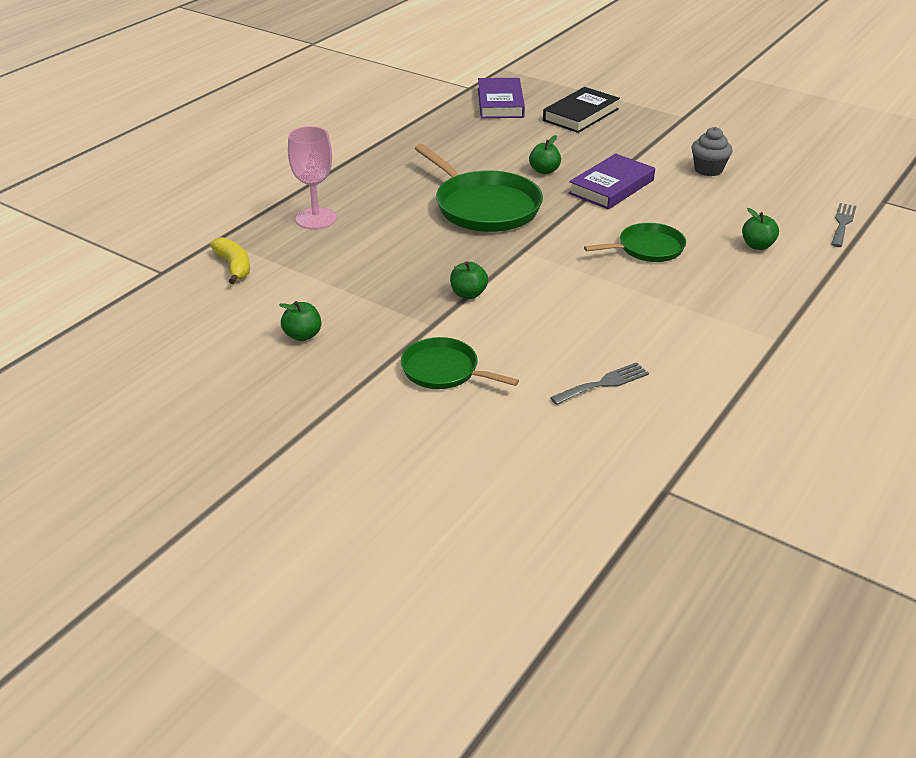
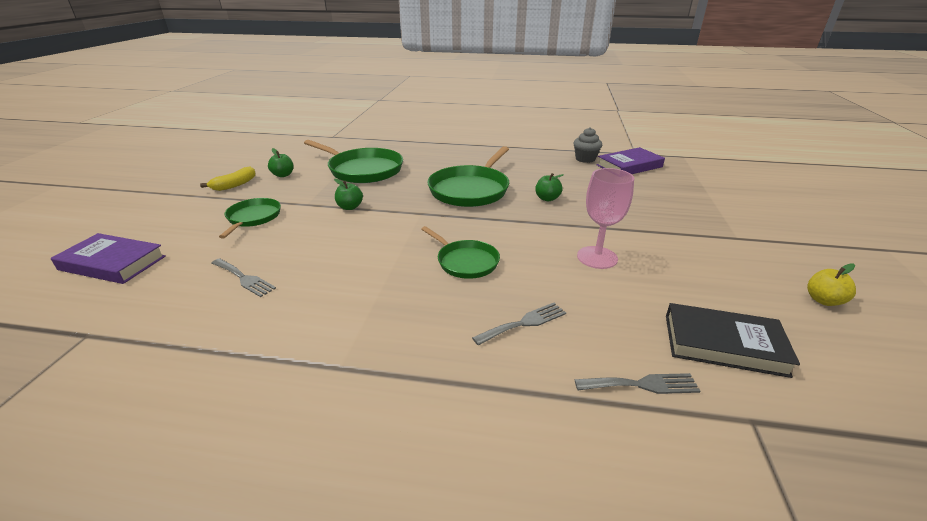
camera: 65 degrees right, 5 degrees down
(234, 266) = (347, 147): yellow banana -> yellow banana (235, 185)
(316, 219) = (411, 152): pink goblet -> pink goblet (597, 257)
(348, 267) = (363, 170): none -> green pan
(580, 115) = (659, 194): black book -> black book (723, 344)
(611, 187) = (554, 228): purple book -> purple book (112, 263)
(708, 169) = (648, 268): grey cupcake -> grey cupcake (585, 159)
(757, 245) = (524, 323): green apple -> grey fork
(783, 127) = (823, 300): none -> yellow apple

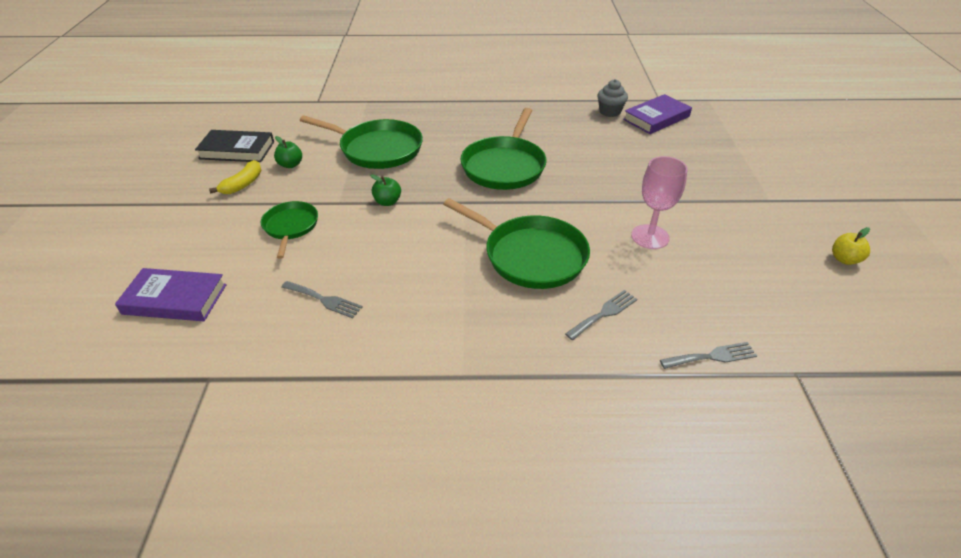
camera: 10 degrees left, 10 degrees up
(465, 262) = (531, 256): green pan -> green pan, size x1.71
(547, 198) = (585, 170): green apple -> none
(723, 344) = (769, 312): black book -> black book (237, 150)

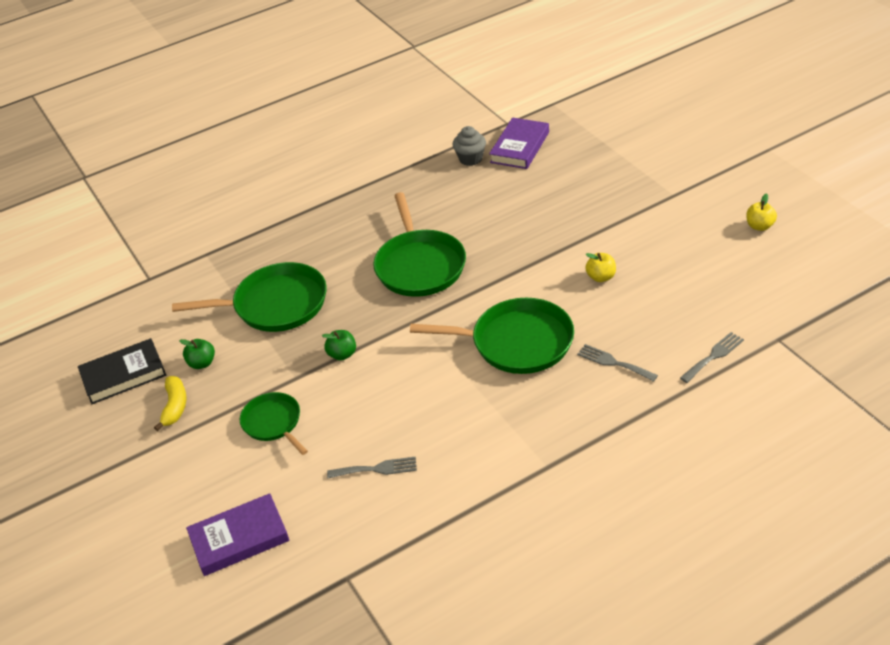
camera: 25 degrees left, 0 degrees up
(604, 313) = (613, 362): grey fork -> grey fork turned 75 degrees counterclockwise
(650, 237) = (601, 277): pink goblet -> yellow apple

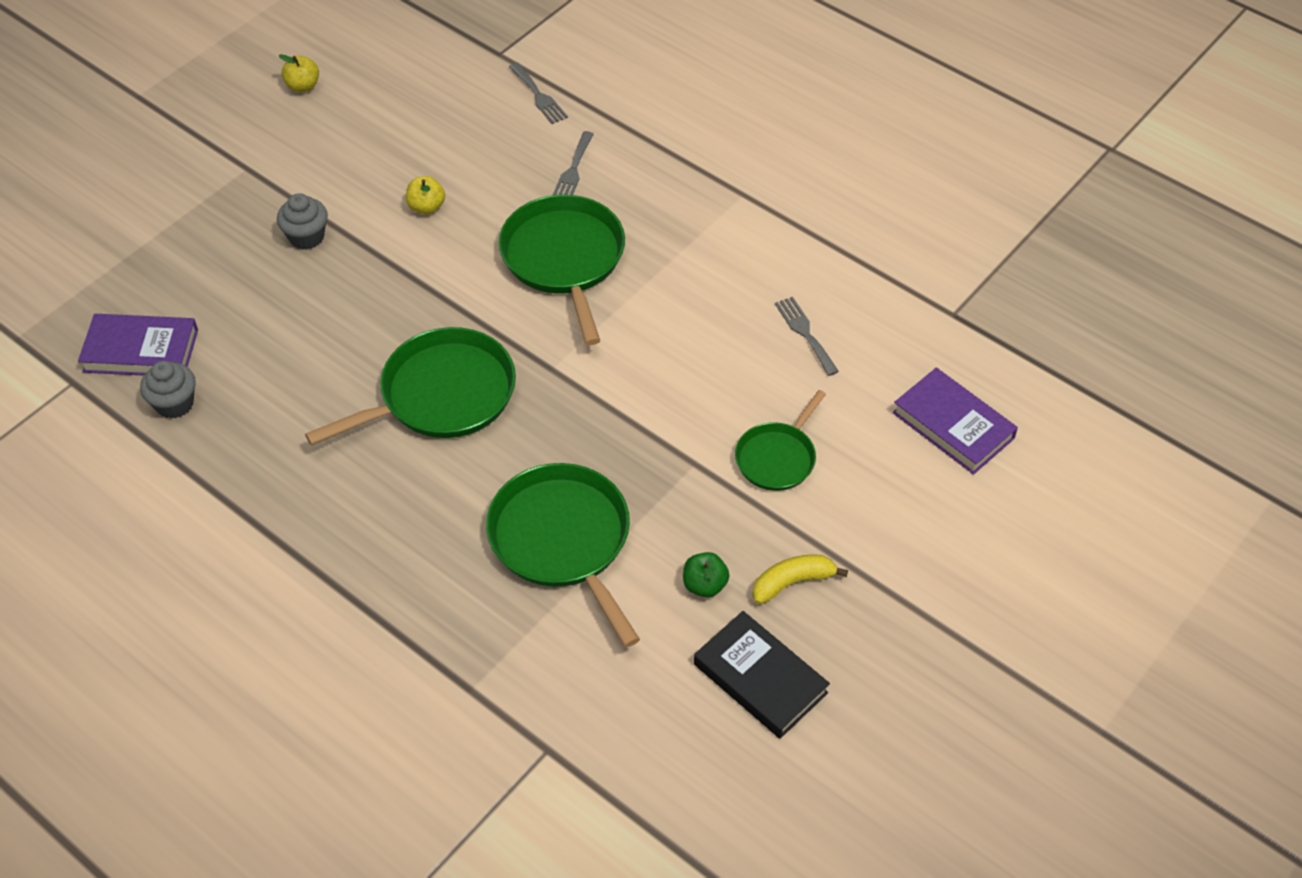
camera: 115 degrees left, 10 degrees up
(342, 354) = (637, 426): green apple -> none
(592, 218) = (306, 237): none -> grey cupcake
(713, 356) = (539, 96): grey fork -> grey fork turned 150 degrees counterclockwise

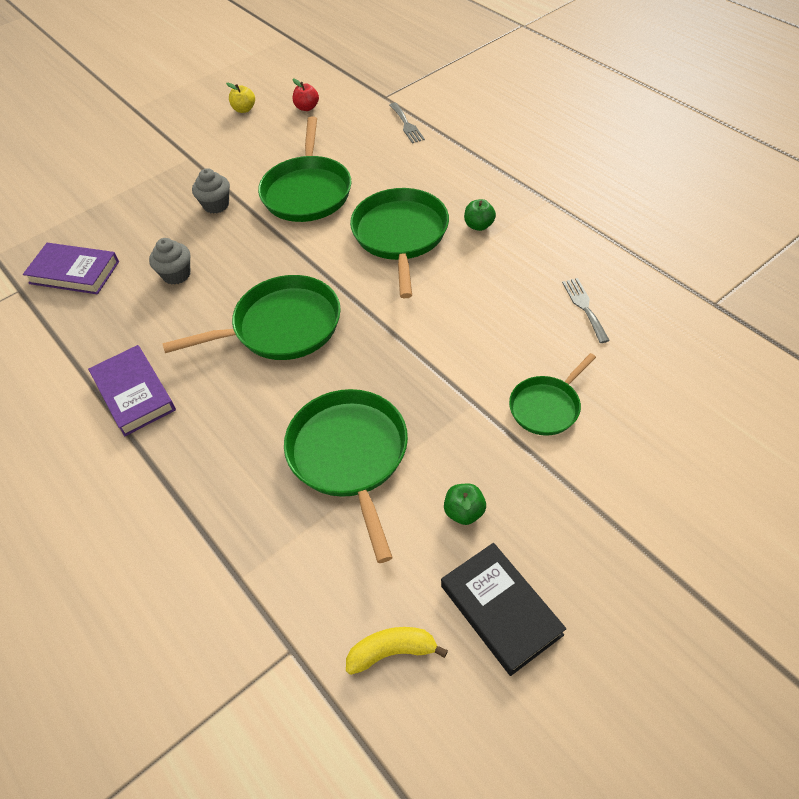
camera: 15 degrees right, 0 degrees up
(174, 404) = (84, 312): grey cupcake -> grey cupcake (176, 274)
(393, 77) = (307, 107): none -> red apple
(426, 207) = (307, 192): yellow apple -> green pan
(573, 171) = (420, 175): grey fork -> none
(661, 237) = (479, 225): none -> green apple
(792, 582) = (544, 520): yellow banana -> yellow banana (392, 652)
(953, 425) = (708, 396): purple book -> purple book (134, 393)

